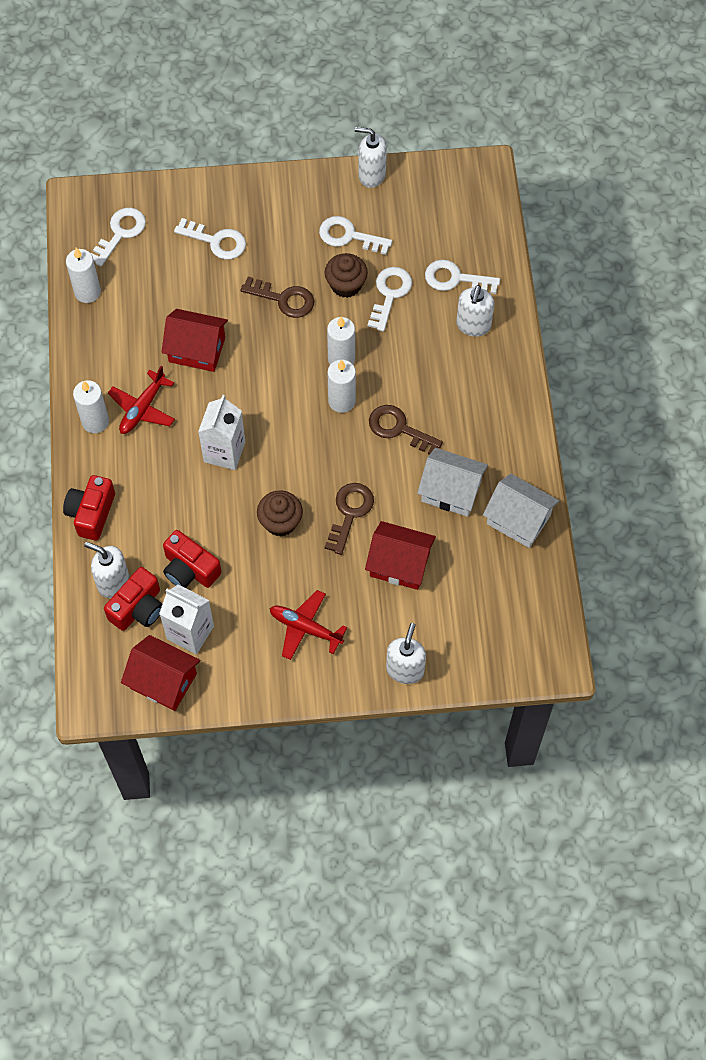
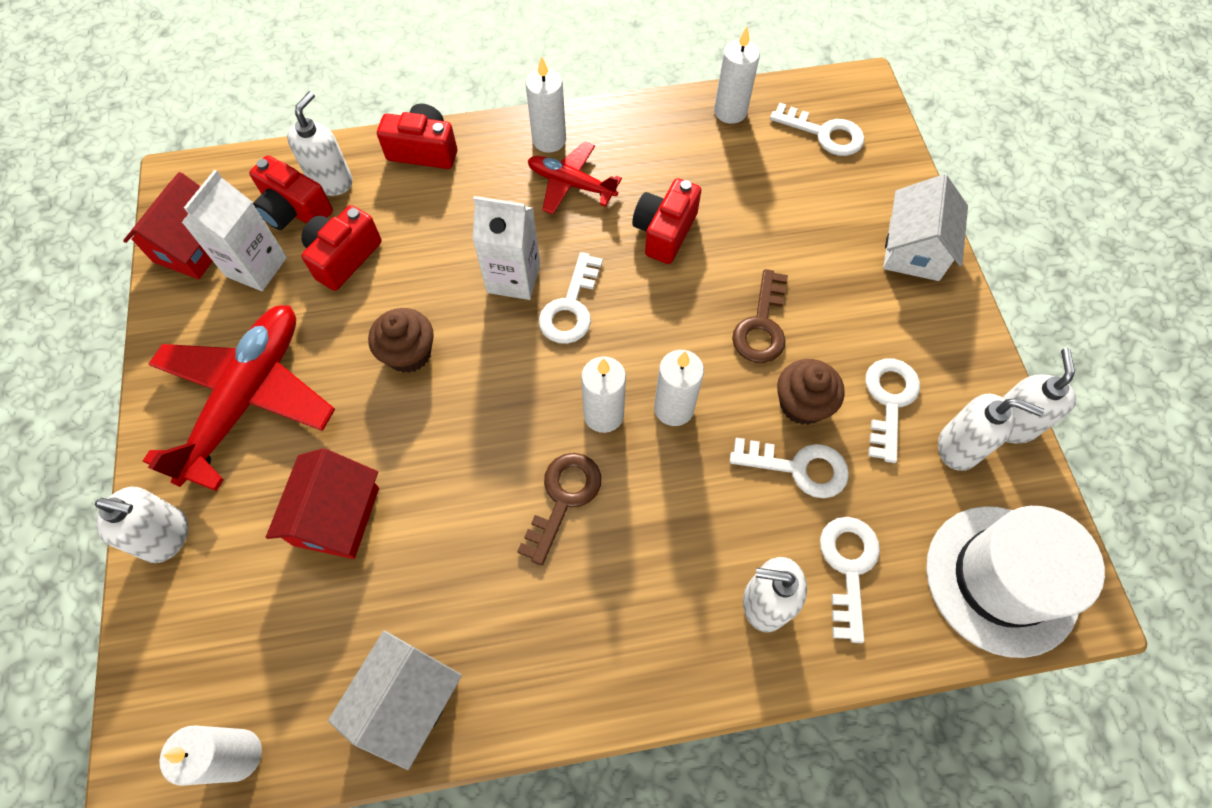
camera: 85 degrees right, 0 degrees up
(197, 349) = (664, 232): red house -> red camera
(216, 241) = (838, 236): white key -> white key (571, 307)
(305, 628) = (247, 398): red plane -> red plane, size x1.82
(349, 512) = (422, 440): brown key -> none
(384, 205) = (958, 447): none -> white soap dispenser
(451, 491) = (458, 585): white house -> white house (914, 249)
(468, 203) = (1001, 579): none -> white hat
(544, 611) = (238, 755): none -> white candle

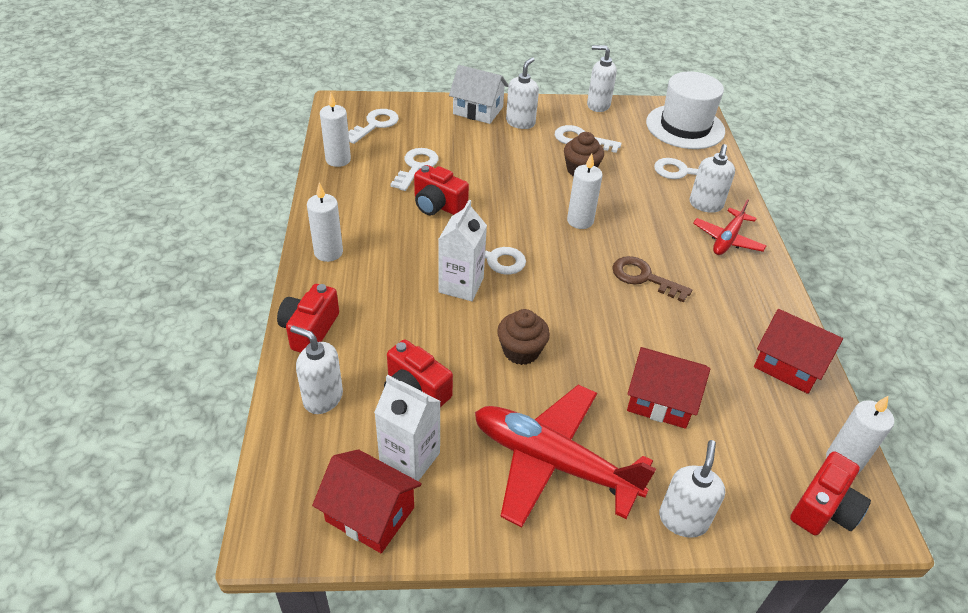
camera: 85 degrees left, 20 degrees down
(294, 210) = (349, 428): red camera -> red camera (824, 508)
(407, 701) = (788, 365): white house -> red house
(571, 184) = (378, 245): red plane -> red plane (727, 239)
(603, 415) = (582, 252): white candle -> none
(762, 325) = (523, 176): brown key -> none
(799, 467) = (622, 178): white key -> white key (416, 167)
(958, 447) = (611, 123): white soap dispenser -> white soap dispenser (520, 122)

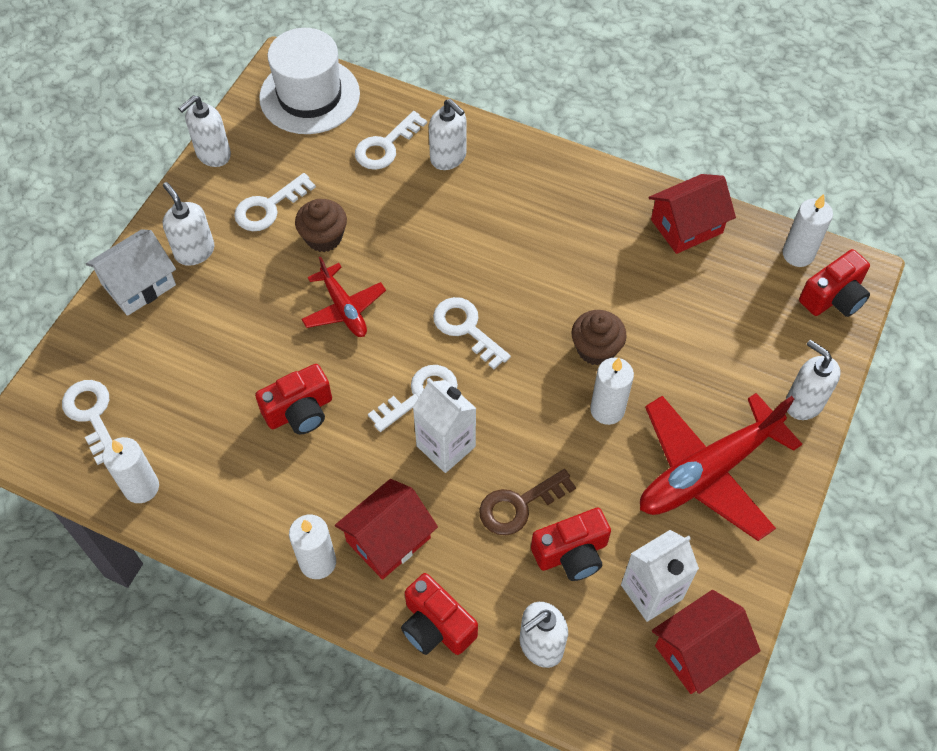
camera: 60 degrees left, 15 degrees up
(416, 167) = (212, 404): white key -> white key (466, 328)
(521, 351) = (566, 433): brown cupcake -> brown cupcake (596, 349)
(580, 221) = (408, 284): white candle -> white candle (607, 410)
(643, 278) = (523, 274): brown key -> brown key (519, 505)
(660, 401) = (679, 349): red house -> red house (388, 539)
(727, 239) = (508, 171): red plane -> red plane (344, 308)
(824, 508) = (833, 297): red camera -> red camera turned 75 degrees clockwise

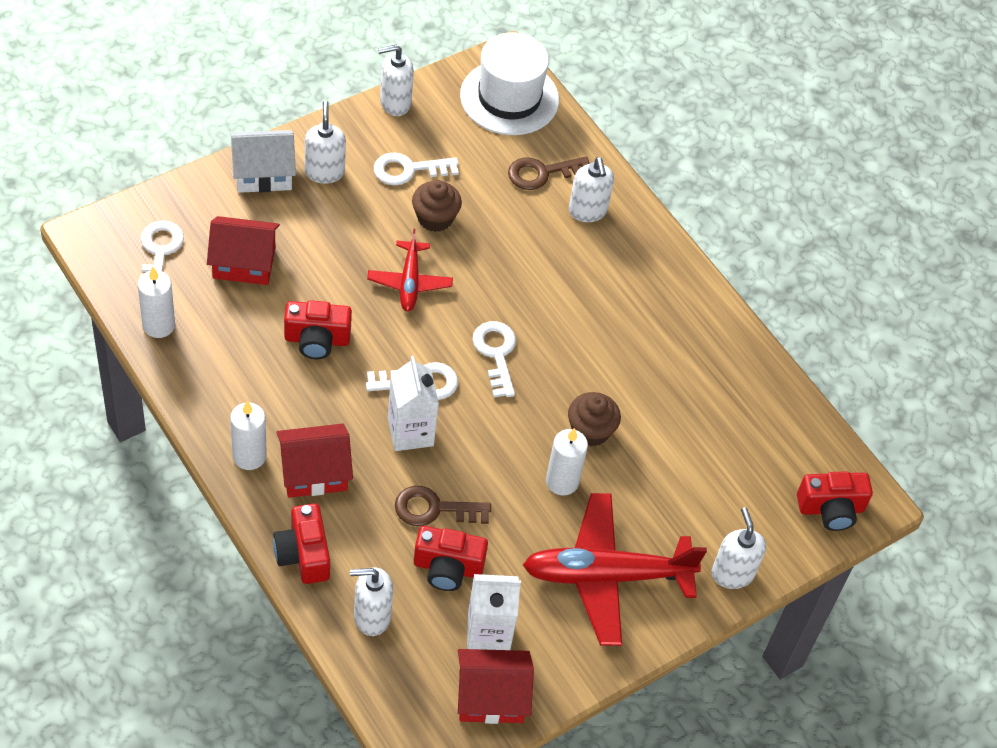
camera: 25 degrees right, 5 degrees down
(386, 146) = (541, 173): white key -> brown key
(686, 226) = (749, 380): red house -> red house (244, 263)
(798, 254) = (829, 457): white candle -> none

